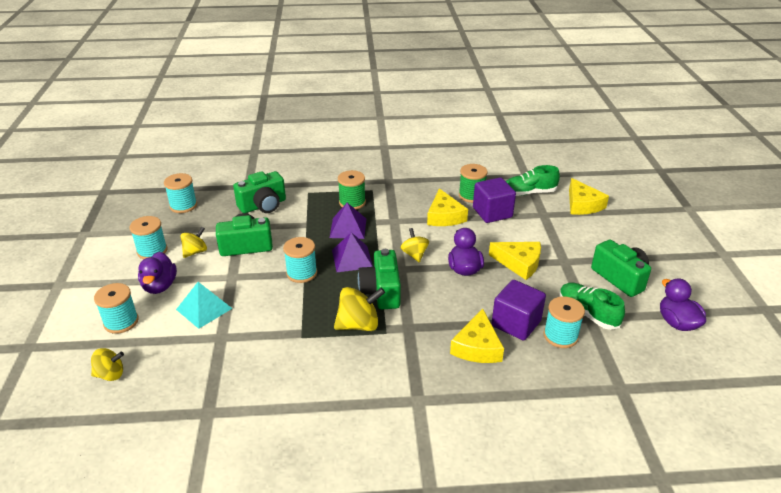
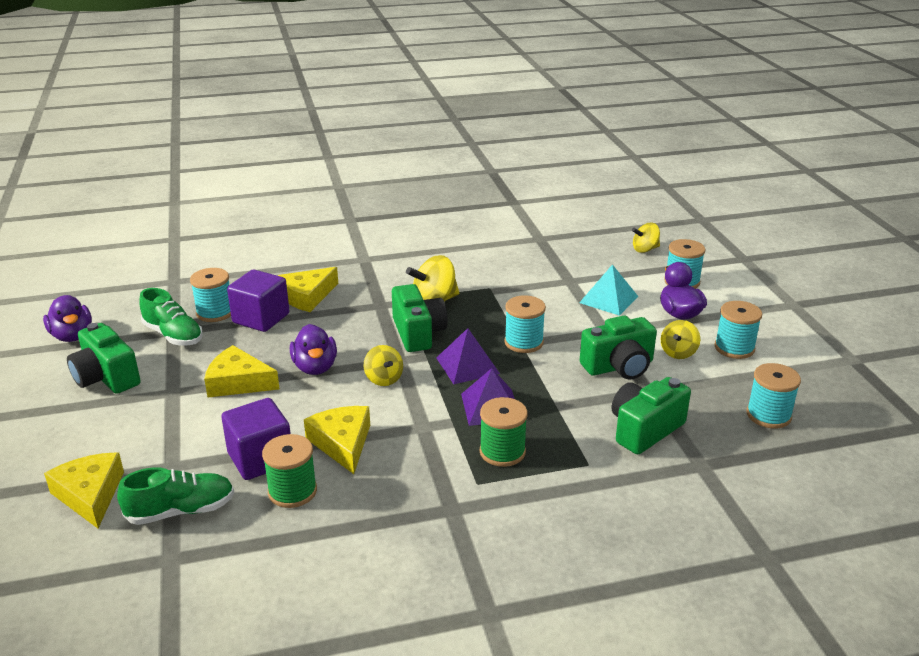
camera: 170 degrees right, 5 degrees down
(477, 347) = (307, 296): yellow cheese -> yellow cheese turned 135 degrees counterclockwise

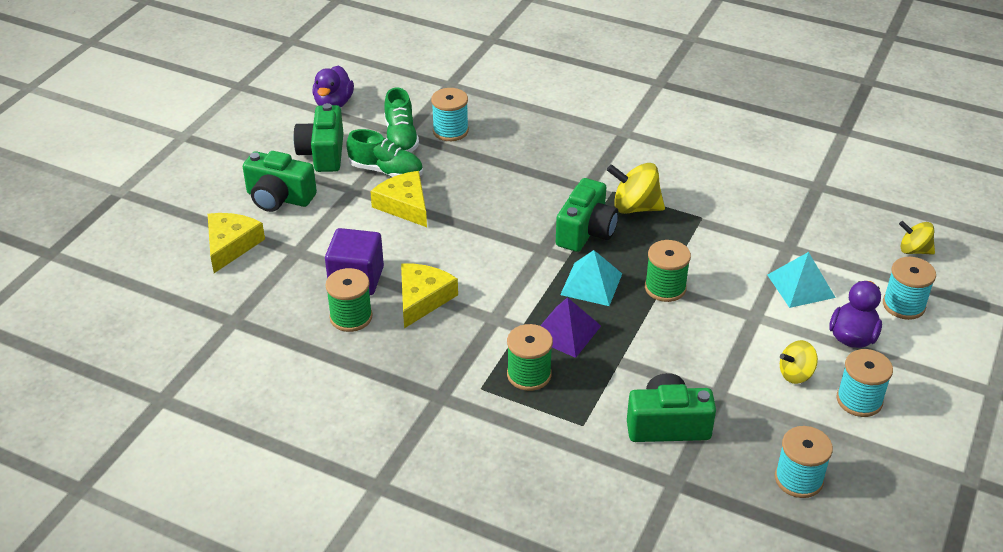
camera: 40 degrees right, 10 degrees up
(181, 511) = (271, 290): green shoe -> green shoe (386, 171)
(261, 318) = (478, 154): purple cube -> none
(307, 296) = (536, 149): yellow cheese -> none
(315, 367) = (472, 222): purple duck -> none
(383, 379) = (511, 260): yellow spinning top -> none
(467, 365) = (591, 284): purple pyramid -> turquoise pyramid
(523, 342) = (665, 288): turquoise spool -> green spool
(619, 366) = (721, 357): green camera -> green camera (279, 198)

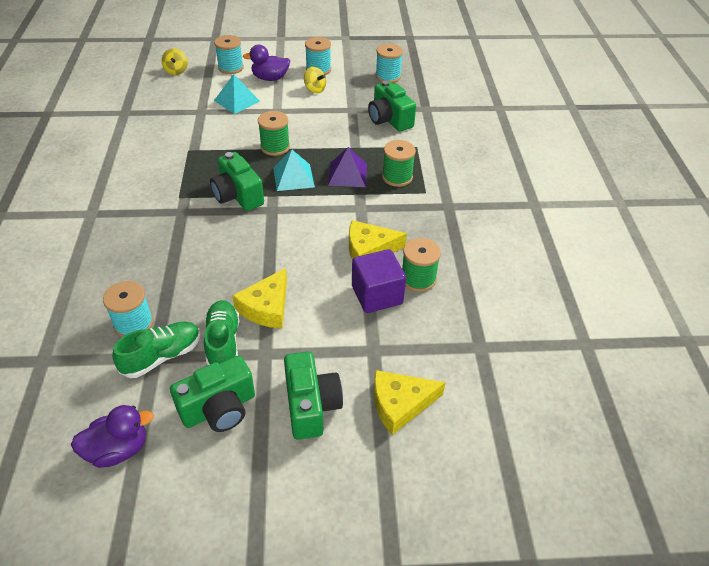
camera: 120 degrees left, 5 degrees up
(586, 231) = (237, 195): green camera -> green camera turned 120 degrees counterclockwise
(635, 207) = (194, 181): yellow spinning top -> none

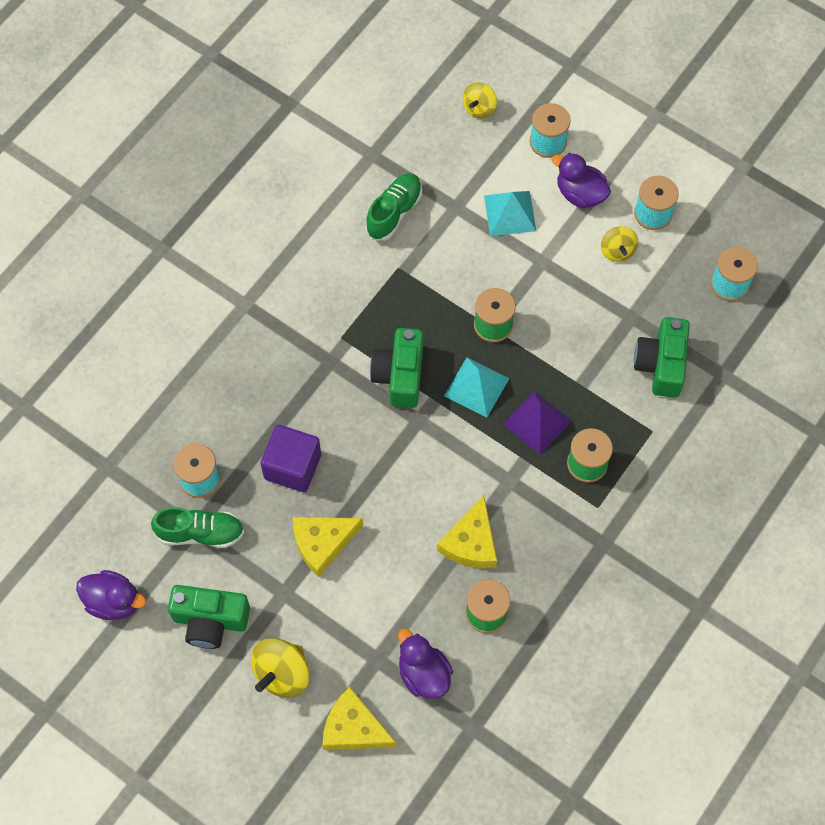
camera: 40 degrees right, 20 degrees up
(223, 342) = (259, 555): green shoe -> green shoe (394, 212)
(311, 405) = (282, 673): green camera -> yellow spinning top
(369, 249) = (471, 542): yellow cheese -> yellow cheese turned 105 degrees counterclockwise
(377, 295) = (431, 602): purple cube -> purple cube (292, 467)
(414, 337) = (423, 673): none -> purple duck

